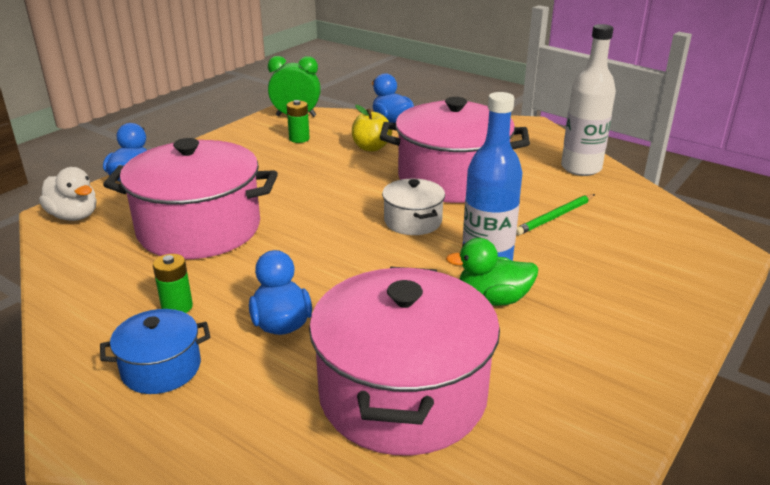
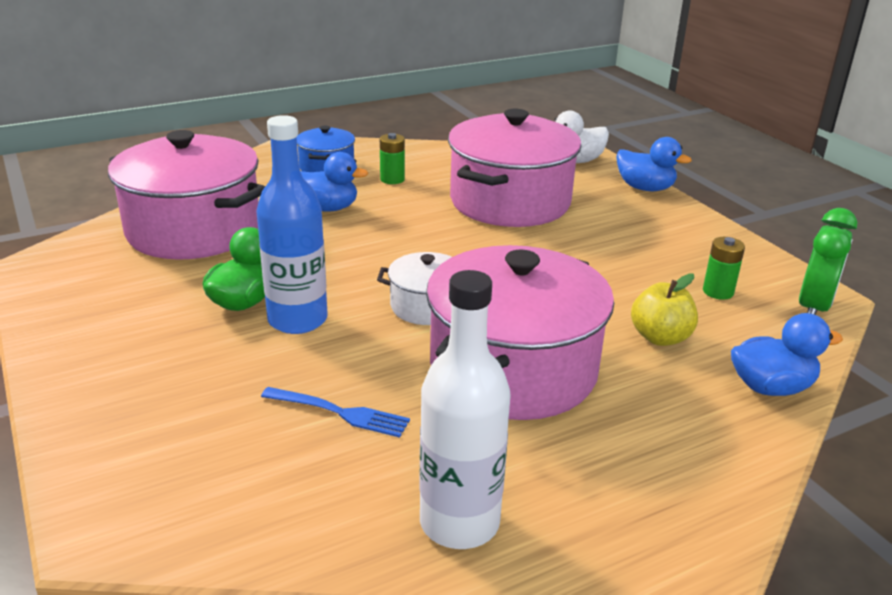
camera: 115 degrees right, 0 degrees up
(555, 217) = (339, 412): green pencil -> blue fork

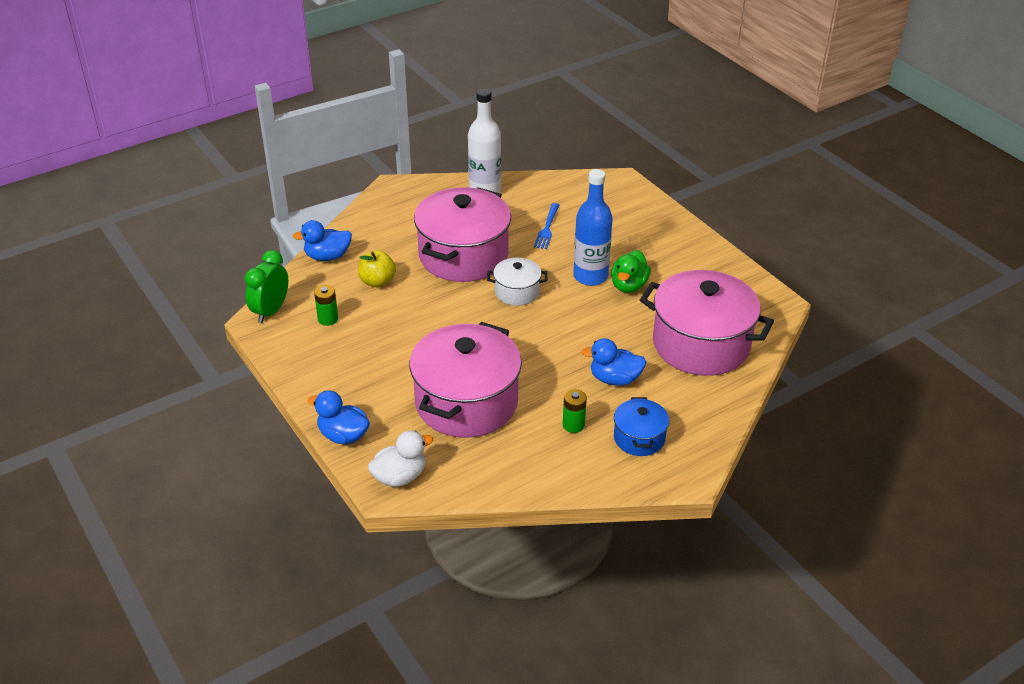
camera: 175 degrees right, 10 degrees up
(339, 412) = (547, 228): blue fork -> blue fork turned 90 degrees counterclockwise

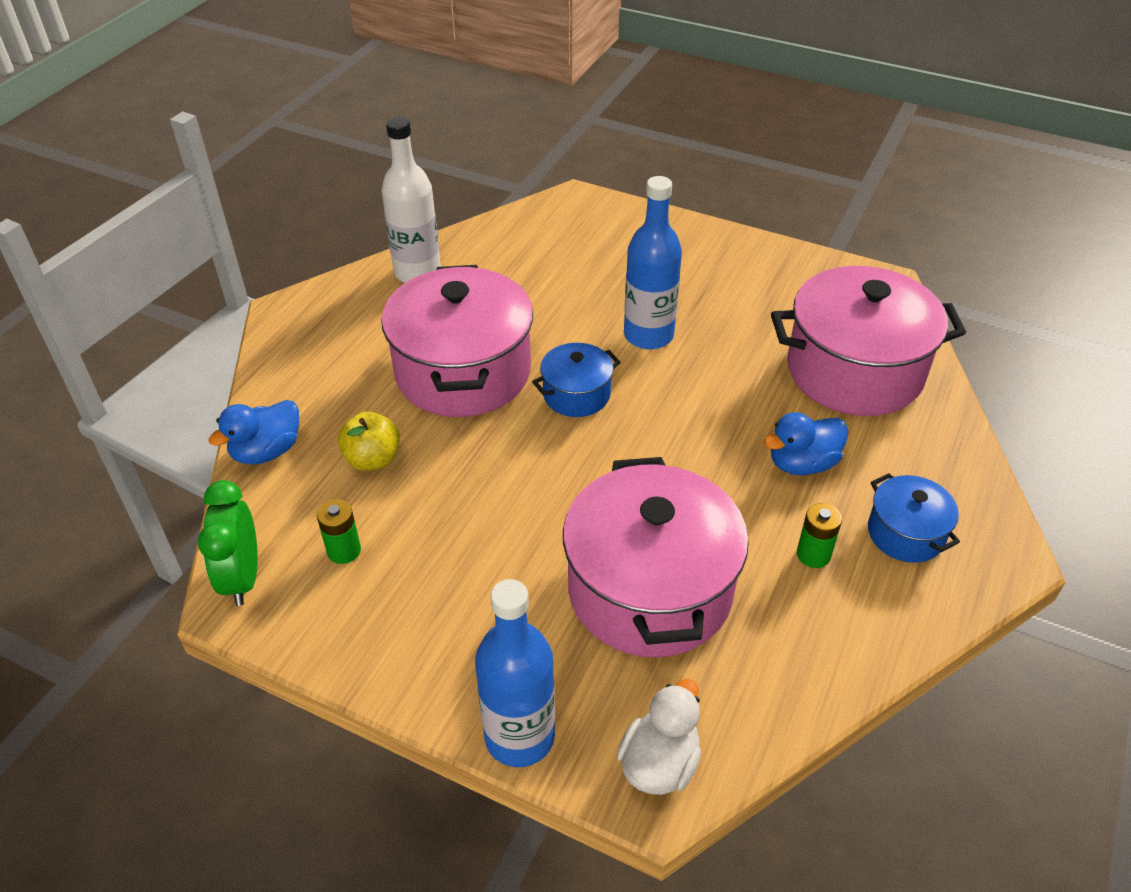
camera: 30 degrees left, 5 degrees up
(343, 435) = (519, 737): blue duck -> blue bottle
(517, 292) = (576, 394): white pot -> blue pot
(547, 228) = (539, 292): blue fork -> none
(629, 285) = (704, 329): green duck -> none

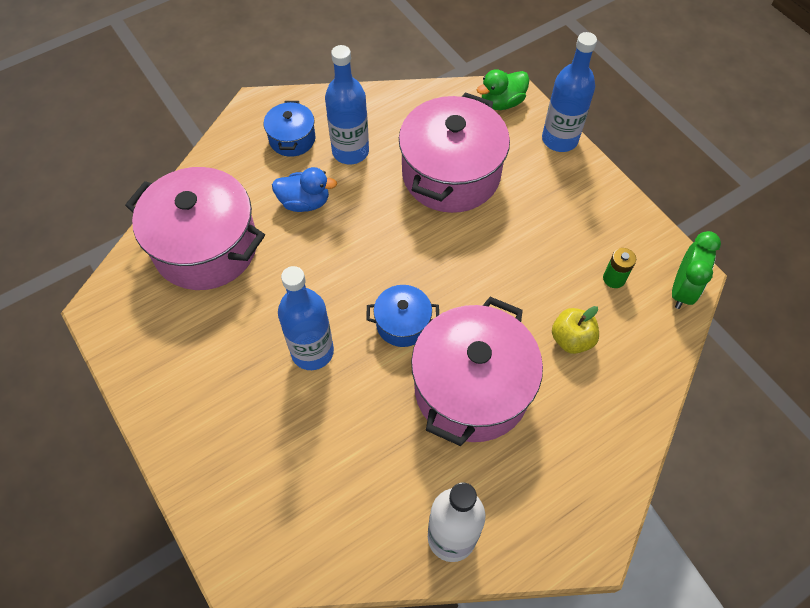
camera: 150 degrees left, 15 degrees up
(267, 451) = (645, 385): blue duck -> none
(659, 763) = (501, 102): white duck -> green duck
(813, 555) = (350, 151): green battery -> blue bottle

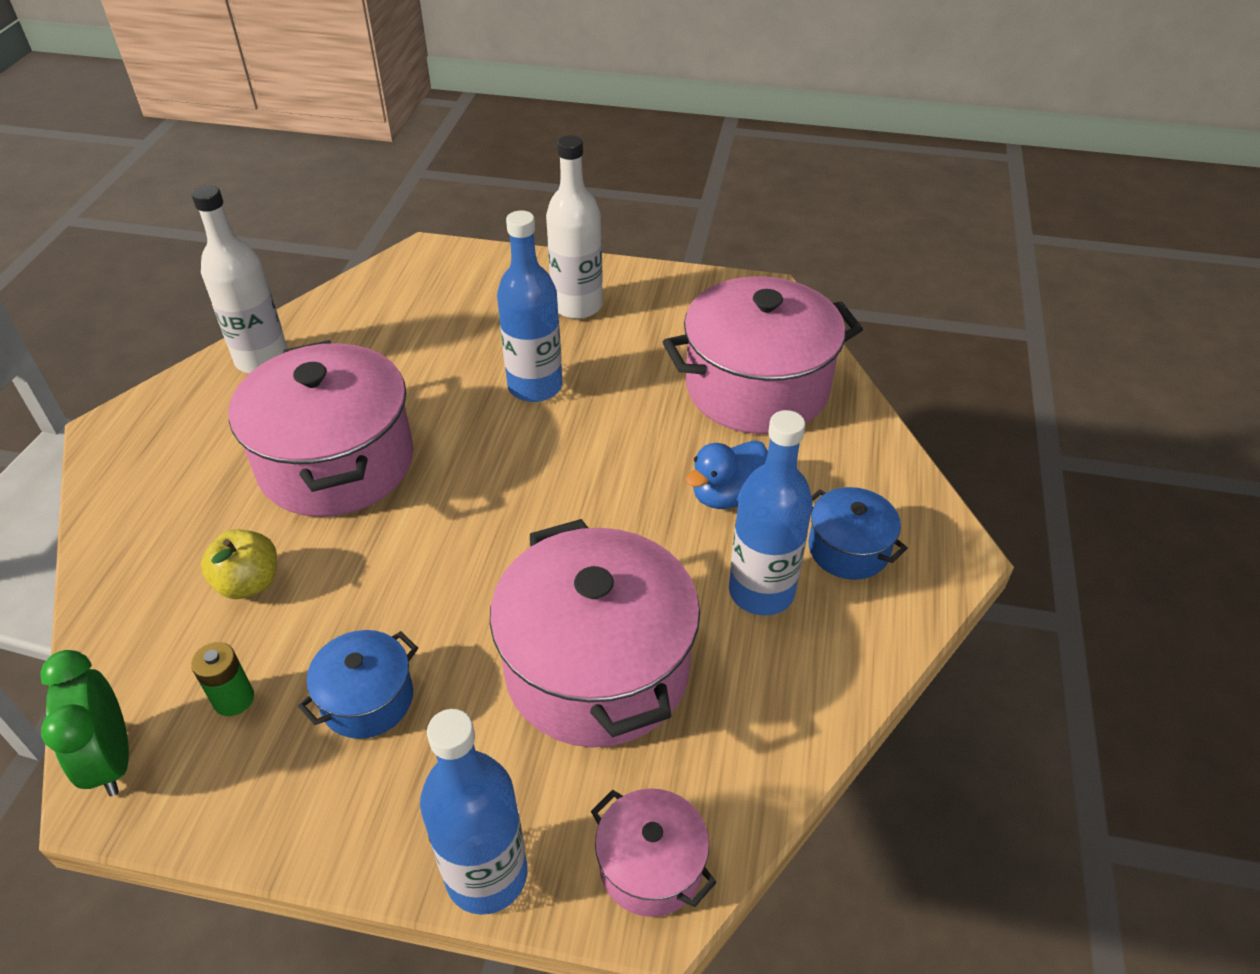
camera: 135 degrees right, 15 degrees down
(211, 401) = (577, 306): none -> white bottle
(402, 323) = (470, 465): blue pot -> blue pot (367, 699)
(501, 102) = (651, 866): green duck -> pink pot

